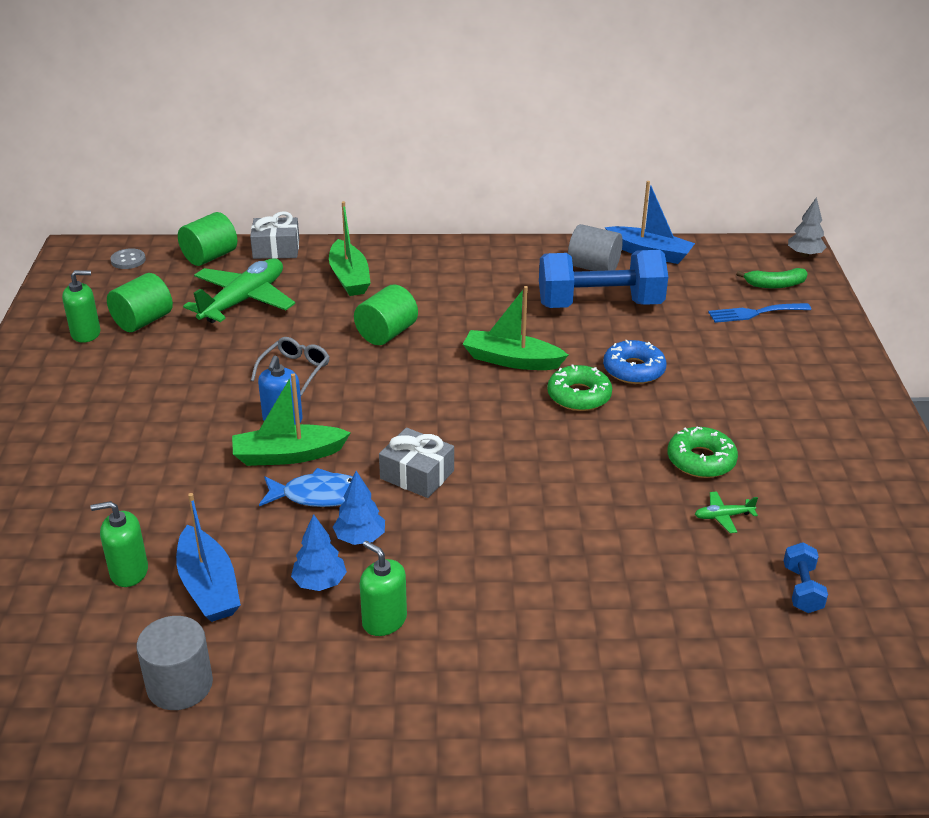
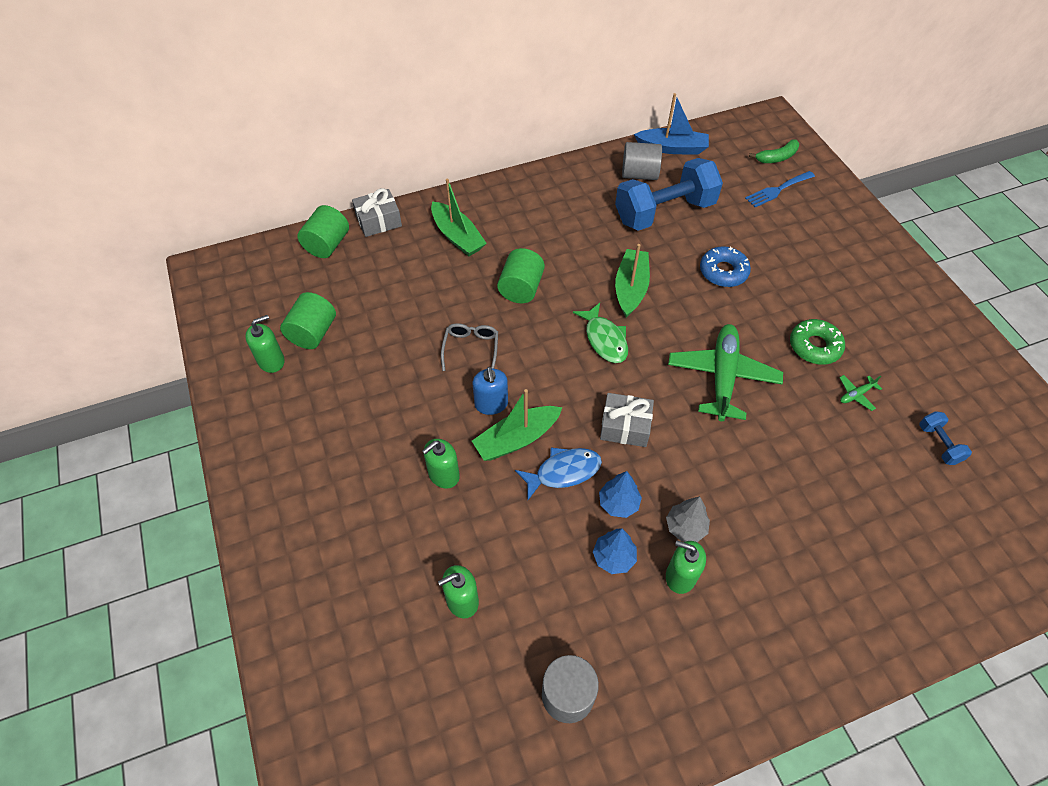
camera: 20 degrees left, 20 degrees up
(128, 260) = (258, 268): grey button -> none
(188, 464) = (443, 475): none -> green soap dispenser
(208, 586) = (533, 592): blue boat -> none
(243, 300) = (385, 285): green plane -> green plane (722, 376)
(449, 396) = (605, 339): none -> green fish
(511, 360) = (631, 288): green boat -> green boat turned 105 degrees clockwise
(579, 396) = (698, 310): green donut -> none
(804, 255) = (781, 121): grey tree -> grey tree (685, 527)

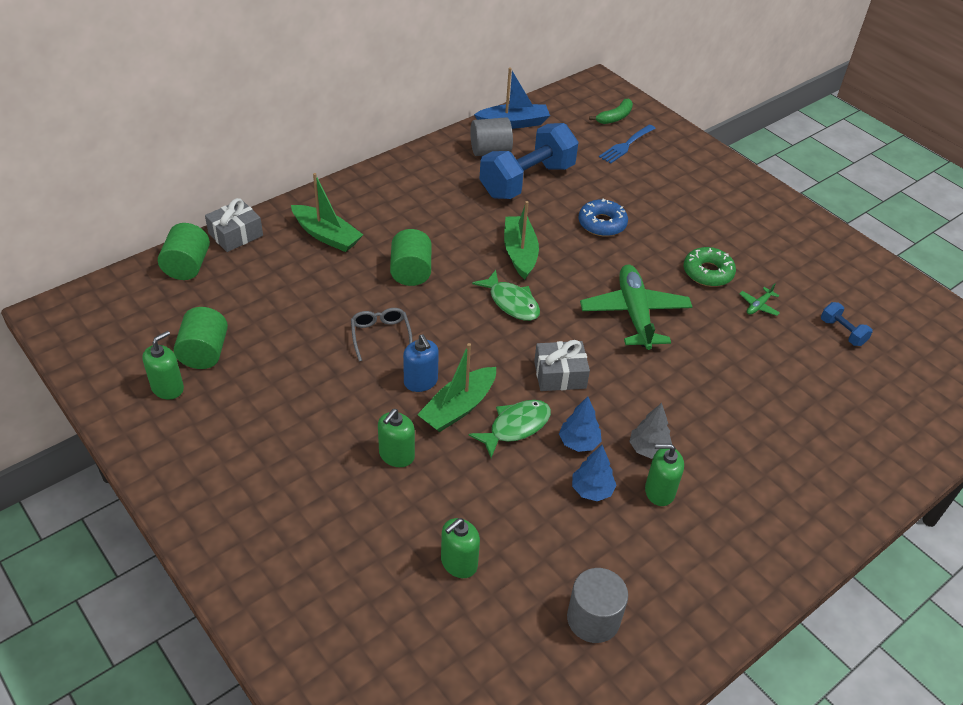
camera: 20 degrees left, 10 degrees down
(563, 472) = (515, 427): blue fish -> green fish

